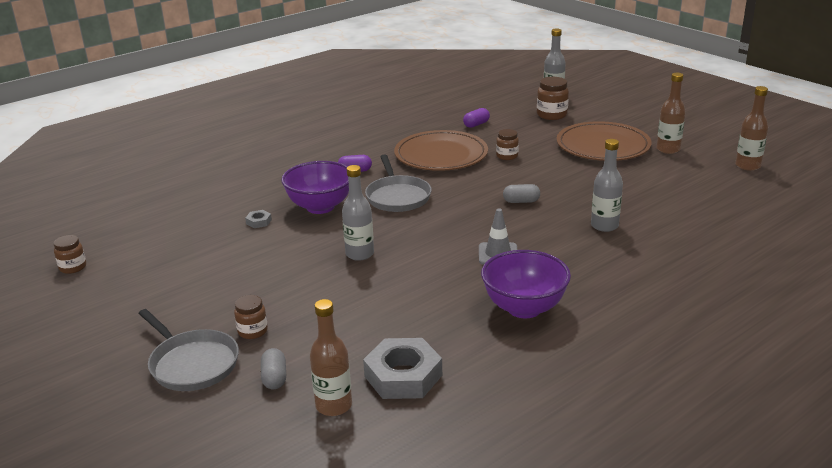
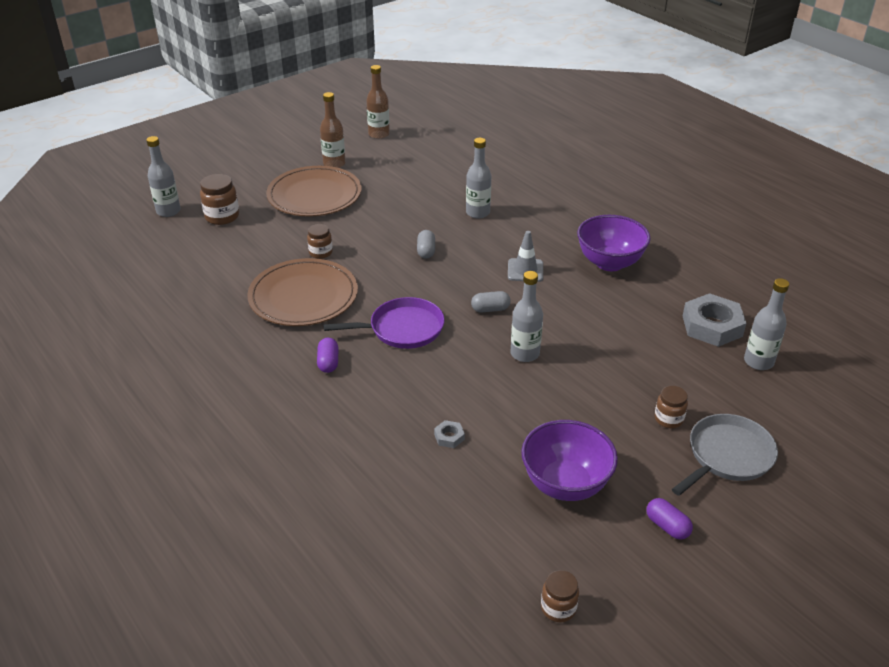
camera: 90 degrees left, 10 degrees up
(274, 378) = (733, 398): grey capsule -> grey capsule (490, 309)
(320, 207) = (418, 387): purple bowl -> purple bowl (565, 484)
(334, 405) = (758, 362): brown bottle -> grey bottle
(397, 197) = (402, 329): grey pan -> purple pan
(476, 124) = (226, 268): purple capsule -> purple capsule (667, 526)

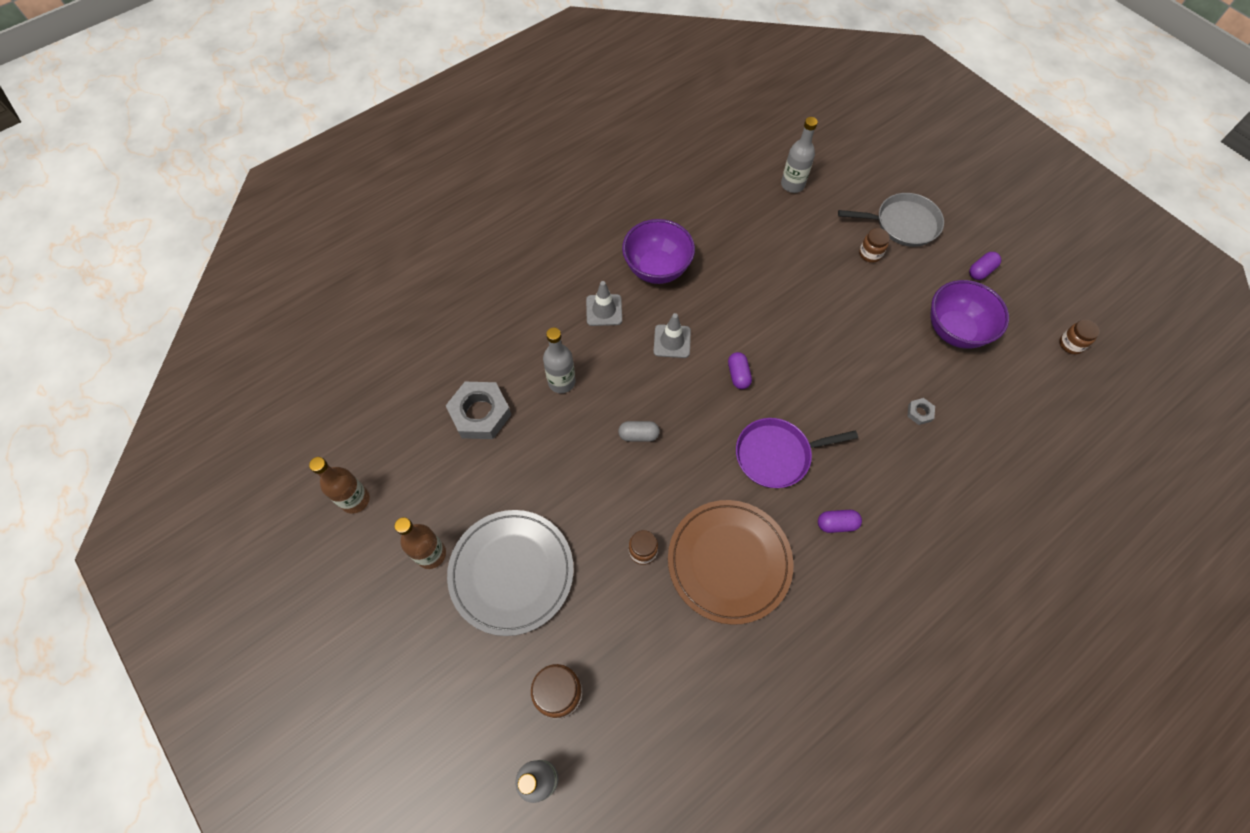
camera: 90 degrees left, 25 degrees up
(314, 195) = (511, 572): brown plate -> grey plate
(402, 329) = (776, 455): purple pan -> purple pan turned 90 degrees counterclockwise
(490, 309) = (738, 375): grey capsule -> purple capsule
(524, 354) = (802, 349): grey bottle -> none
(555, 233) = (604, 310): none -> grey traffic cone
(712, 326) = (749, 206): grey nut -> grey nut (480, 414)
(727, 456) = (903, 224): grey pan -> grey pan turned 135 degrees clockwise

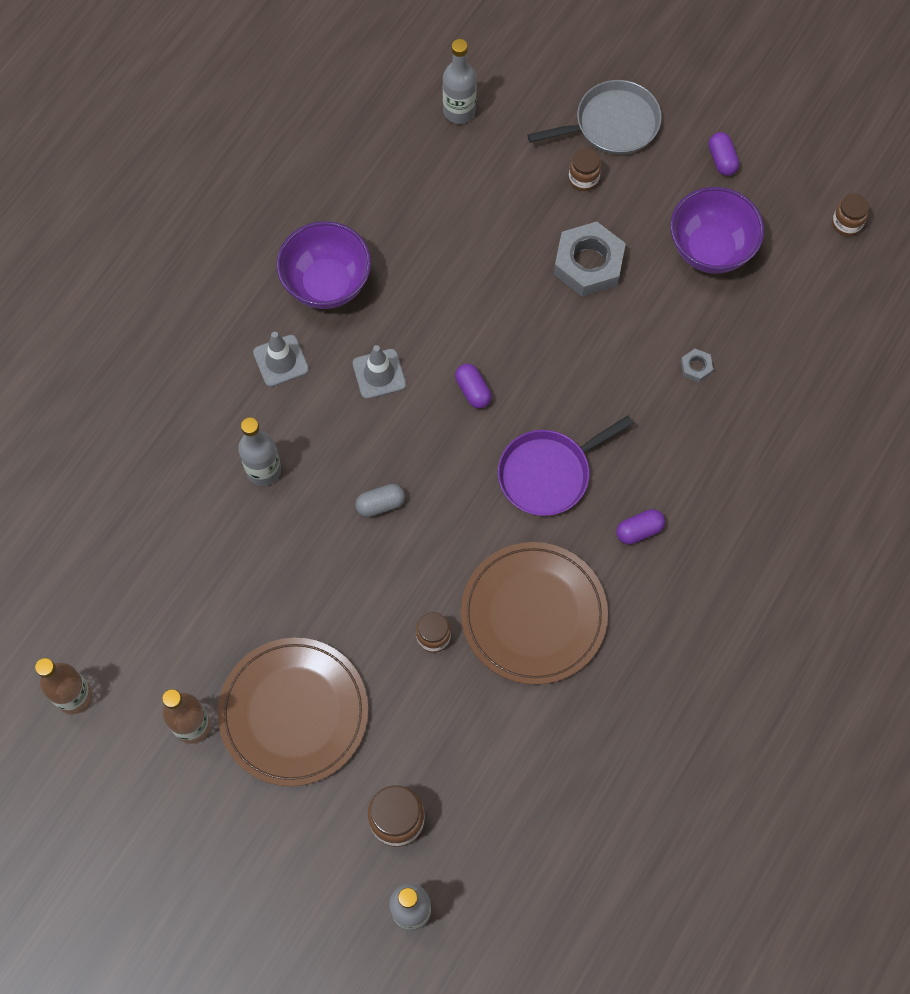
camera: 20 degrees left, 5 degrees up
(480, 414) = (180, 543): grey nut -> grey nut (588, 264)
(511, 572) = (294, 713): grey plate -> brown plate
(981, 271) = (722, 160): purple capsule -> purple capsule turned 45 degrees counterclockwise

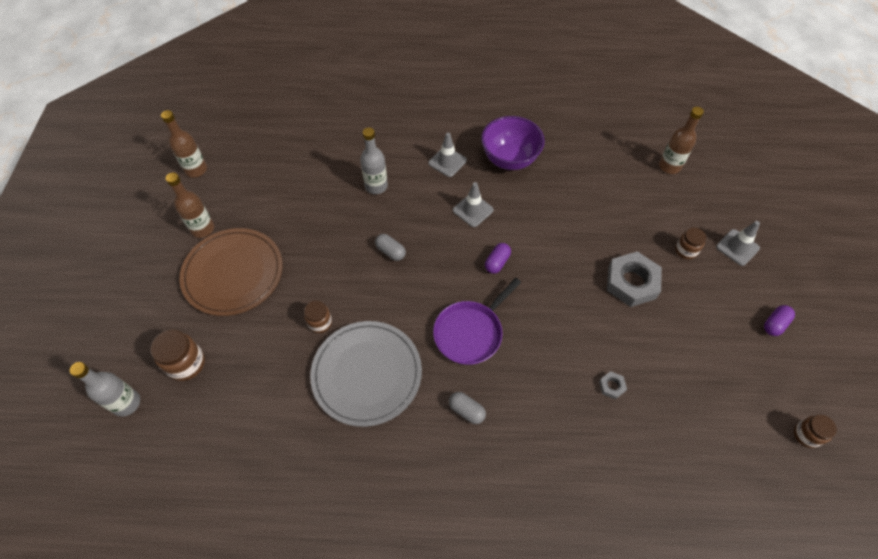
camera: 60 degrees right, 10 degrees down
(459, 111) = (669, 166): grey bottle -> brown bottle
(533, 615) = (367, 374): brown plate -> grey plate
(548, 474) = (470, 333): purple pan -> purple pan turned 75 degrees counterclockwise
(612, 124) = (737, 247): grey pan -> grey traffic cone
(639, 530) = (466, 411): purple capsule -> grey capsule
(710, 249) = (704, 350): purple bowl -> none

